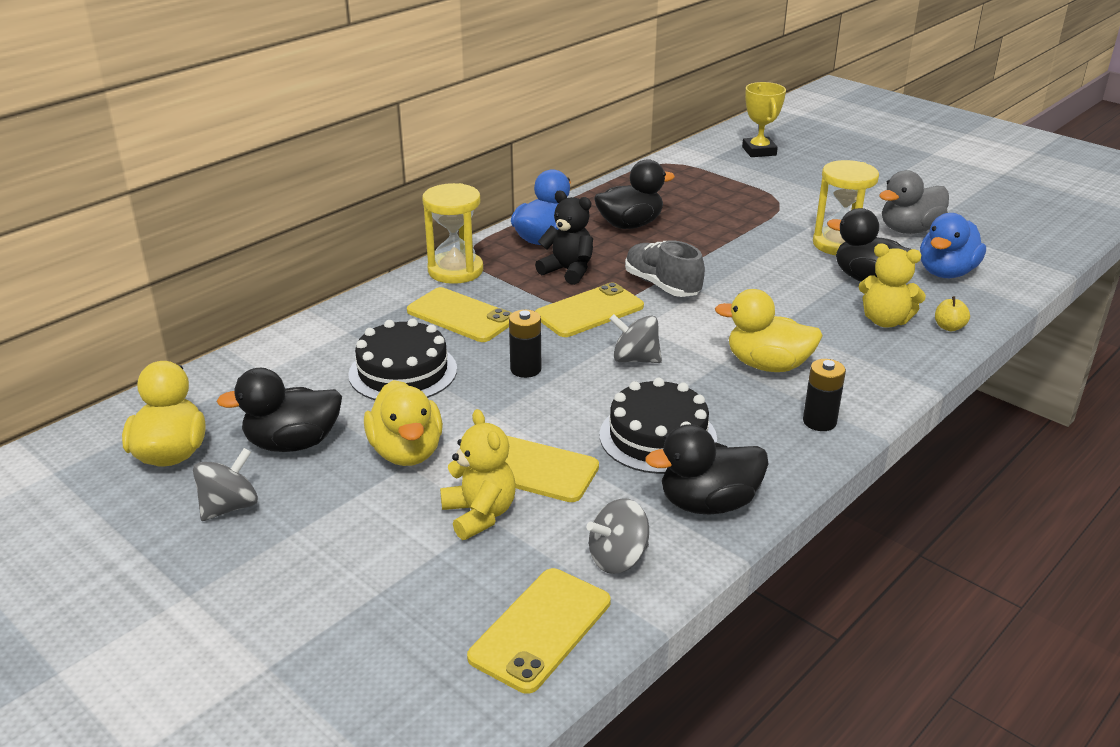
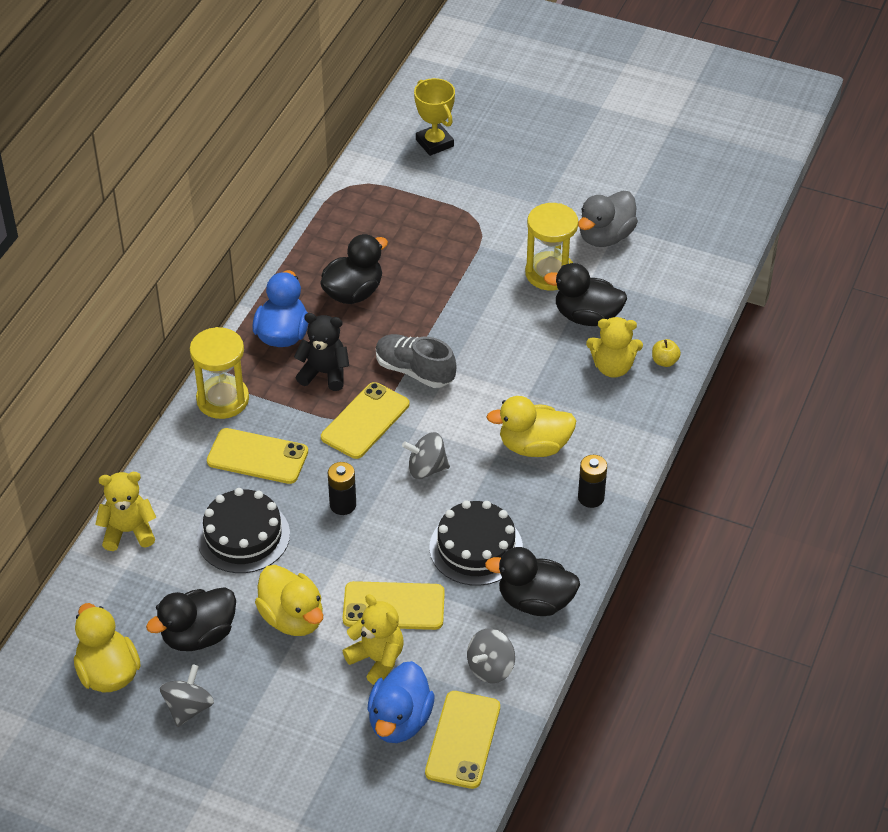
camera: 20 degrees left, 15 degrees up
(290, 344) = (128, 531): none -> yellow teddy bear
(708, 503) = (535, 601): black duck -> black duck turned 45 degrees clockwise
(946, 273) = (649, 290): blue duck -> blue duck (399, 721)

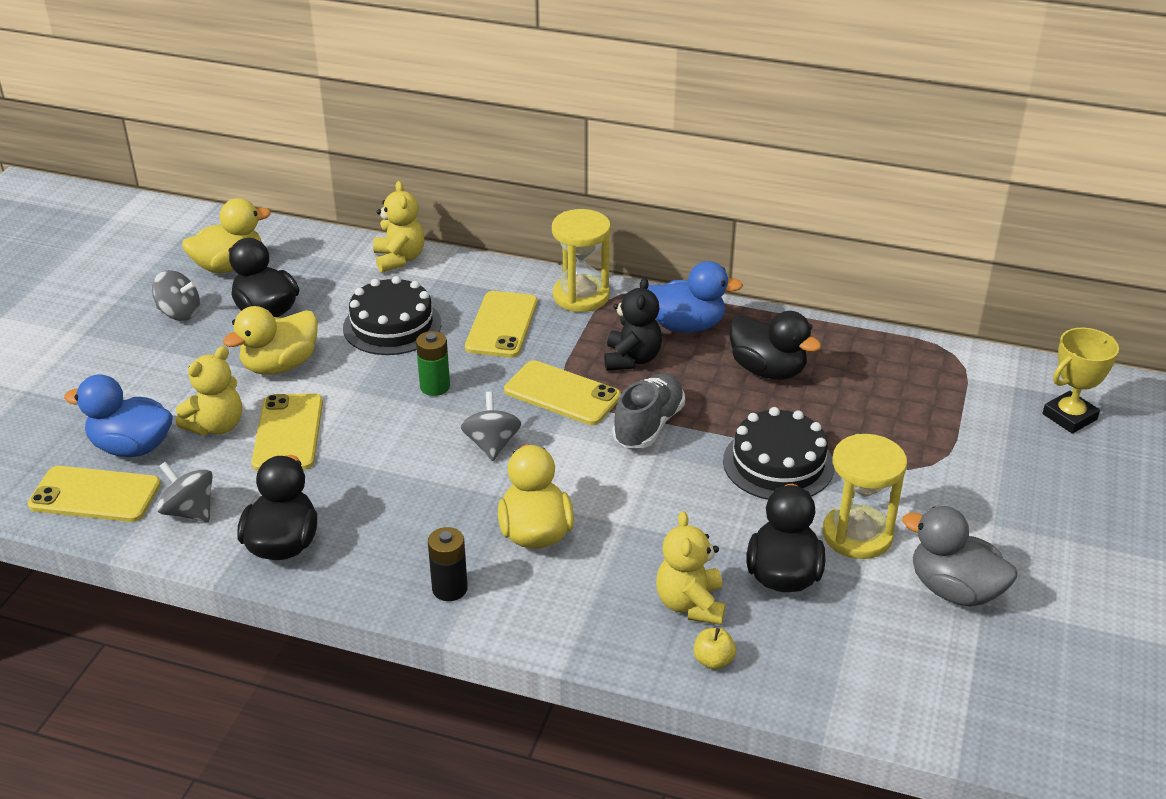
camera: 85 degrees right, 10 degrees down
(343, 505) = (435, 387): black battery -> green battery
(476, 548) = (369, 490): black cake -> black cake (778, 463)

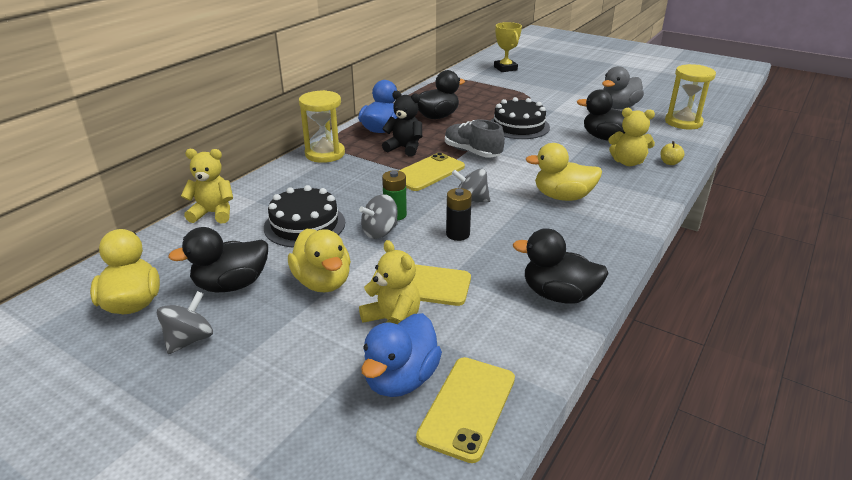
camera: 75 degrees left, 5 degrees down
(189, 511) = (508, 343): grey spinning top -> grey spinning top (380, 232)
(450, 589) = (612, 230): black battery -> black battery (457, 234)
(501, 325) = (337, 183): yellow phone -> none
(857, 535) = (578, 118): yellow hourglass -> yellow hourglass (683, 122)

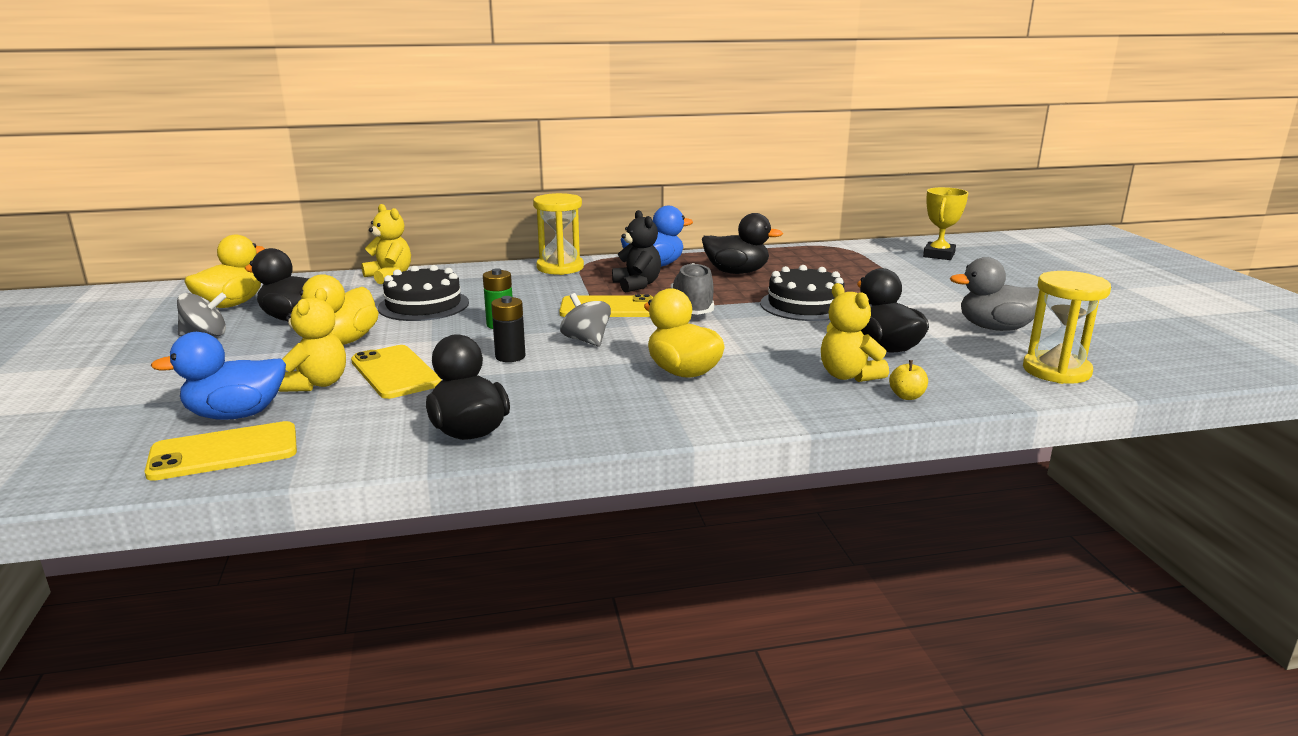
camera: 45 degrees right, 10 degrees down
(380, 232) = (459, 330): grey spinning top -> none

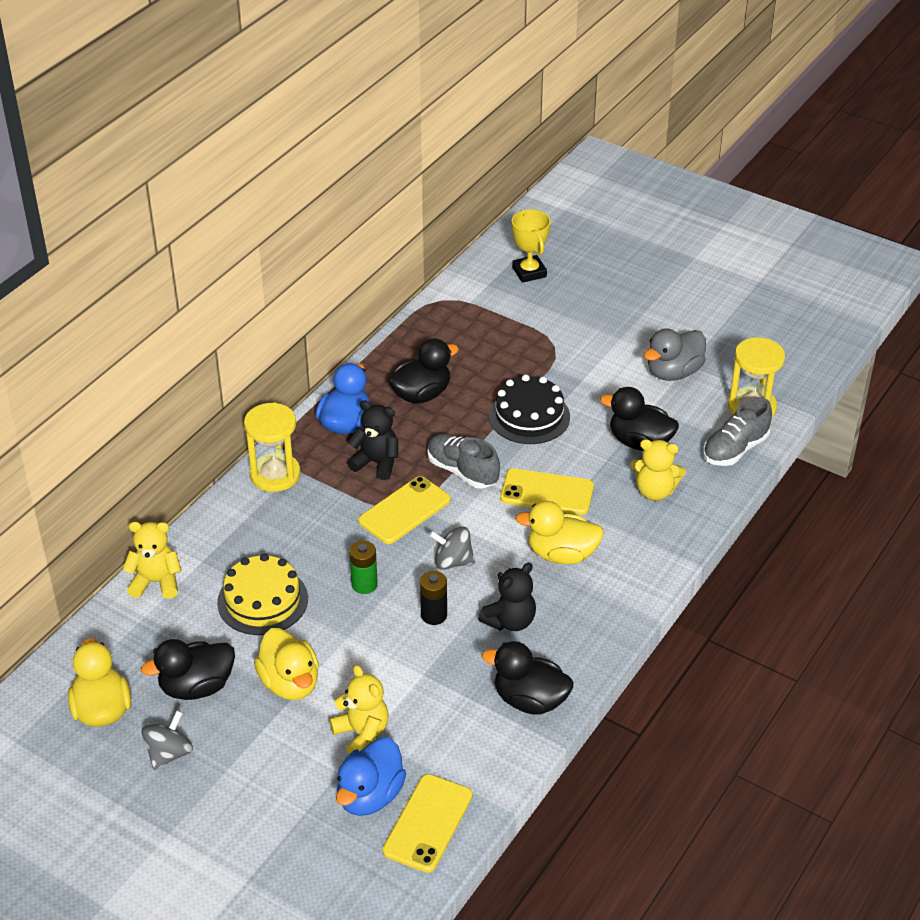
camera: 45 degrees left, 20 degrees up
(395, 372) = (390, 685): yellow phone -> yellow phone (547, 492)
(423, 305) = (262, 600): black cake -> yellow cake
(558, 384) = (510, 621): none -> black teddy bear
(907, 396) = (707, 492): yellow apple -> none
(990, 385) = (735, 449): none -> grey shoe

